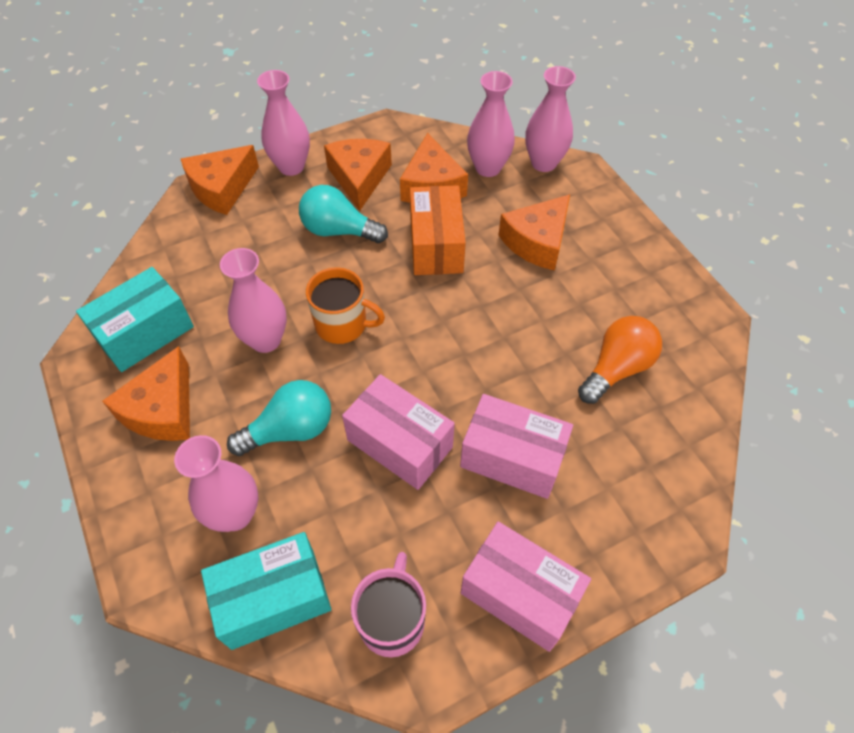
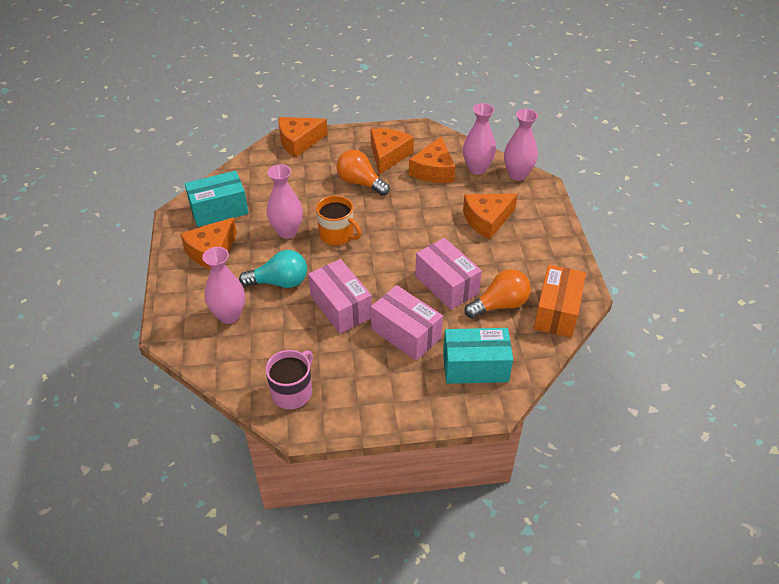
camera: 20 degrees right, 10 degrees down
(273, 598) = (232, 361): turquoise box -> turquoise box (475, 366)
(291, 166) = (348, 139): pink vase -> none
(339, 231) = (360, 183): turquoise light bulb -> orange light bulb
(436, 245) = (418, 206): orange box -> orange box (556, 312)
(520, 594) = (373, 402): pink box -> pink box (446, 284)

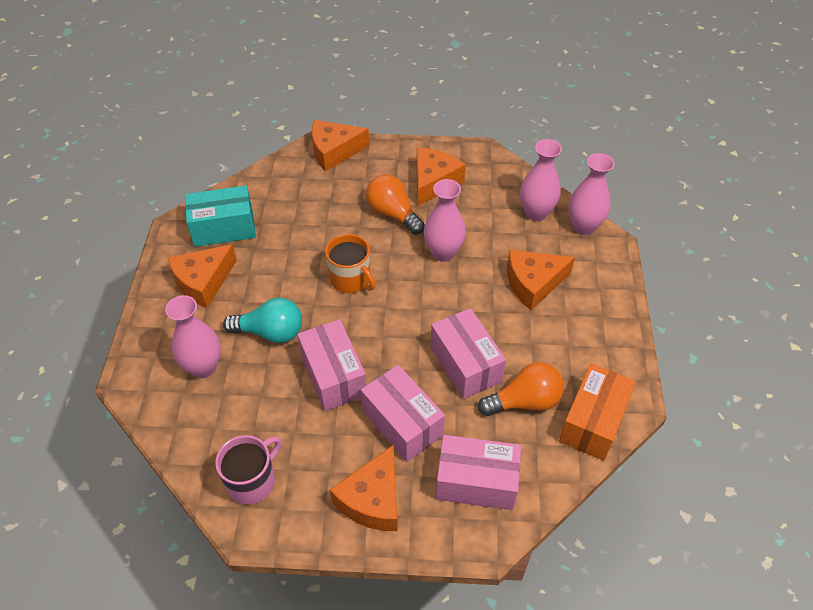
camera: 10 degrees right, 5 degrees up
(287, 231) = (294, 267): pink vase -> pink vase (443, 253)
(433, 171) = (483, 209): orange cheese -> orange cheese (372, 499)
(475, 366) = (476, 482): turquoise box -> pink box

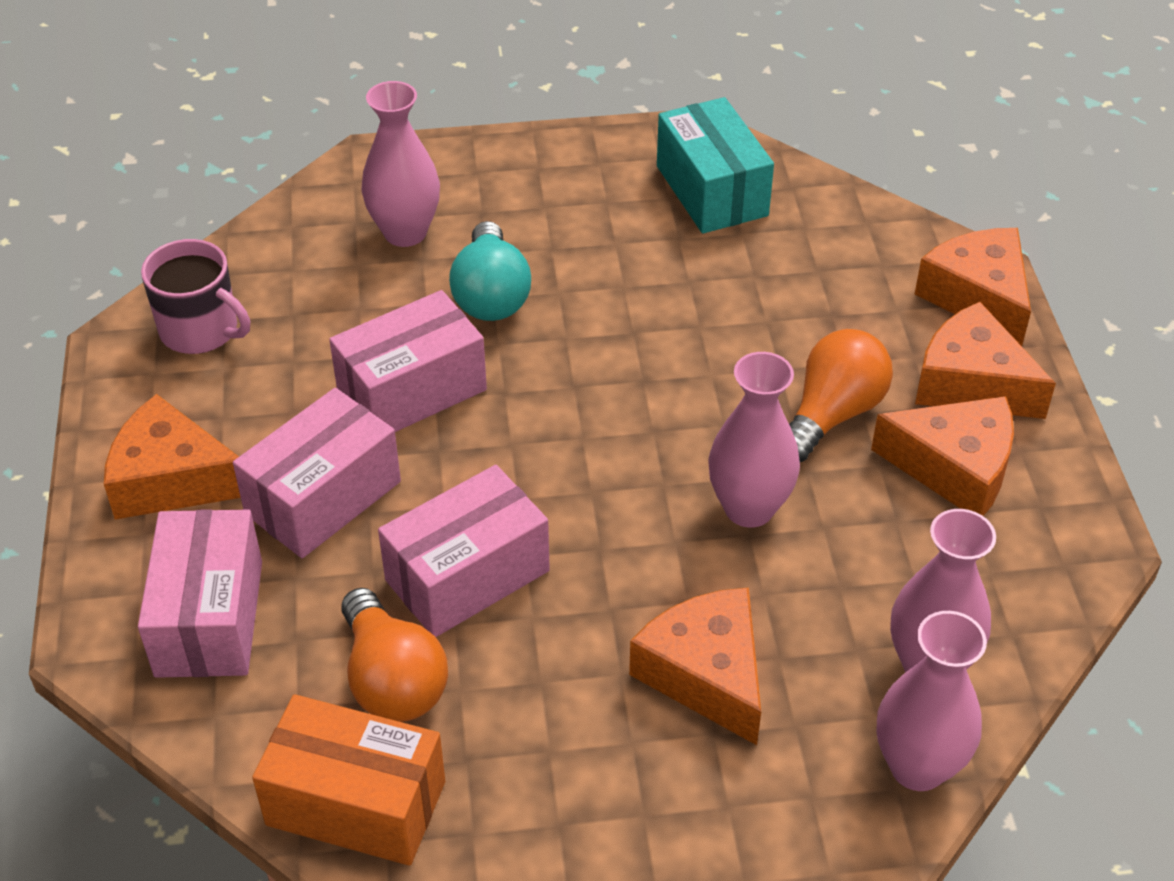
camera: 80 degrees right, 5 degrees down
(203, 282) = (581, 193): orange cheese -> orange cheese (971, 383)
(351, 279) = (637, 378): orange mug -> none

